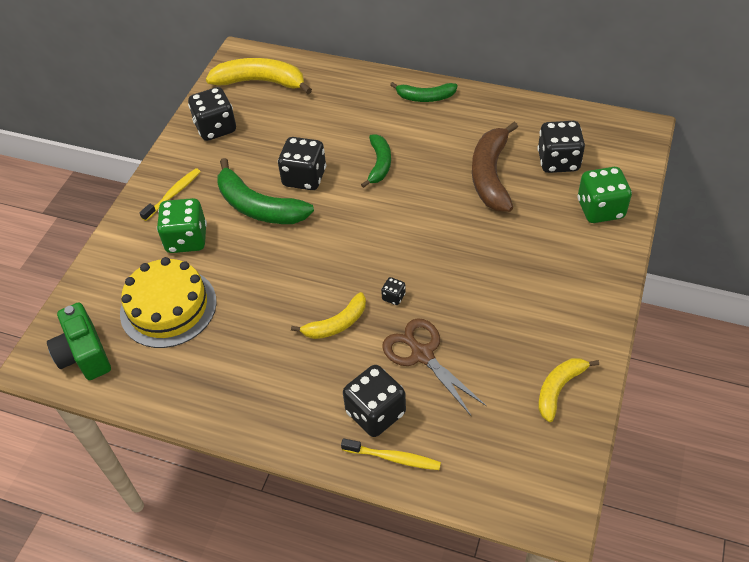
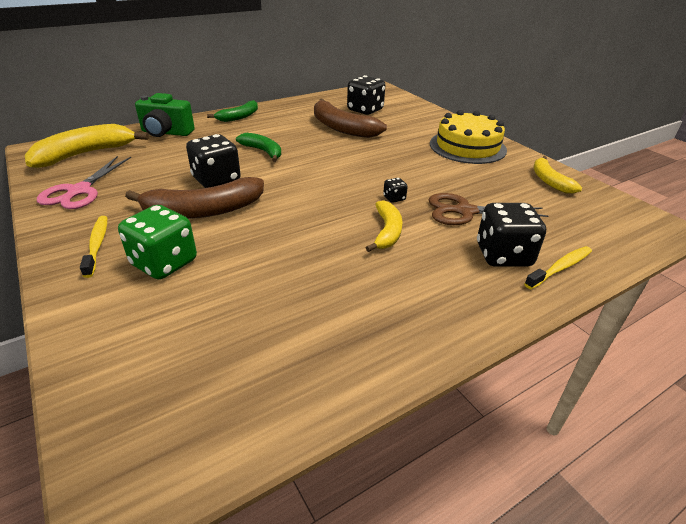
camera: 55 degrees left, 15 degrees down
(84, 355) = (184, 426): green camera -> green camera (166, 133)
(168, 307) = (225, 316): yellow cake -> yellow cake (467, 147)
(216, 128) = (79, 191): black dice -> pink scissors
(258, 206) = (203, 210): green banana -> brown banana
(600, 209) = (419, 116): green dice -> none

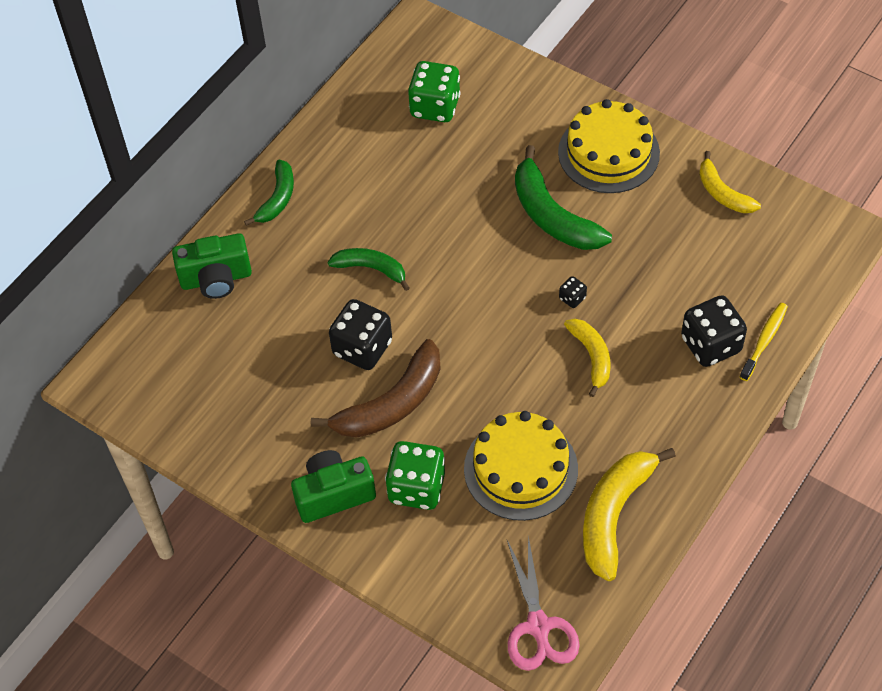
camera: 20 degrees left, 20 degrees up
(79, 191) = (231, 431): pink scissors -> pink scissors (538, 626)
(86, 154) = (163, 366): yellow banana -> yellow banana (614, 514)
(97, 245) = (333, 495): yellow toothbrush -> green camera
(265, 281) = (520, 469): none -> yellow cake
(341, 128) = (431, 170): brown banana -> none
(365, 110) = (435, 107): black dice -> green dice
(408, 160) = (552, 215): none -> green banana
(465, 211) = (653, 290): brown scissors -> none

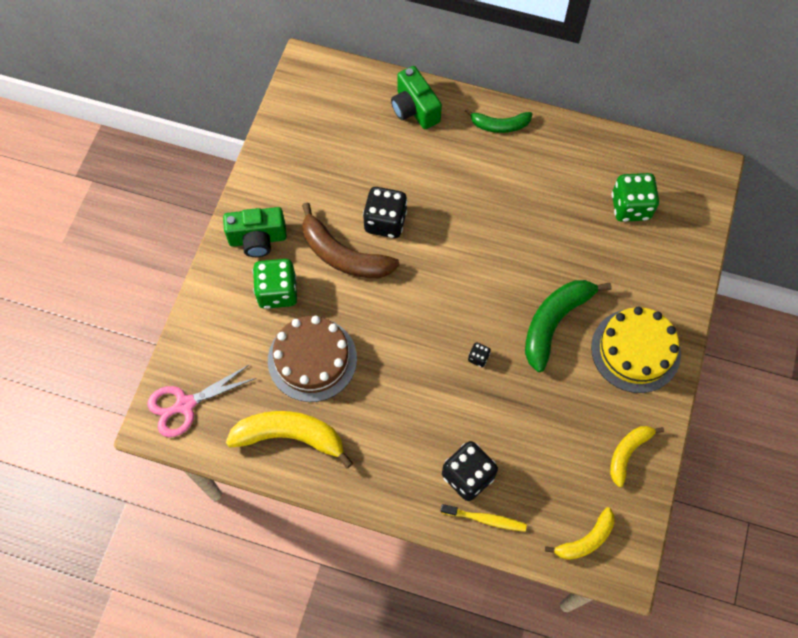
camera: 70 degrees right, 10 degrees up
(333, 495) = (258, 239): green camera -> green camera turned 120 degrees clockwise
(371, 269) = (457, 207): green banana -> none
(520, 469) = (312, 359): yellow cake -> brown cake
(591, 357) = (427, 386): yellow banana -> yellow banana (585, 540)

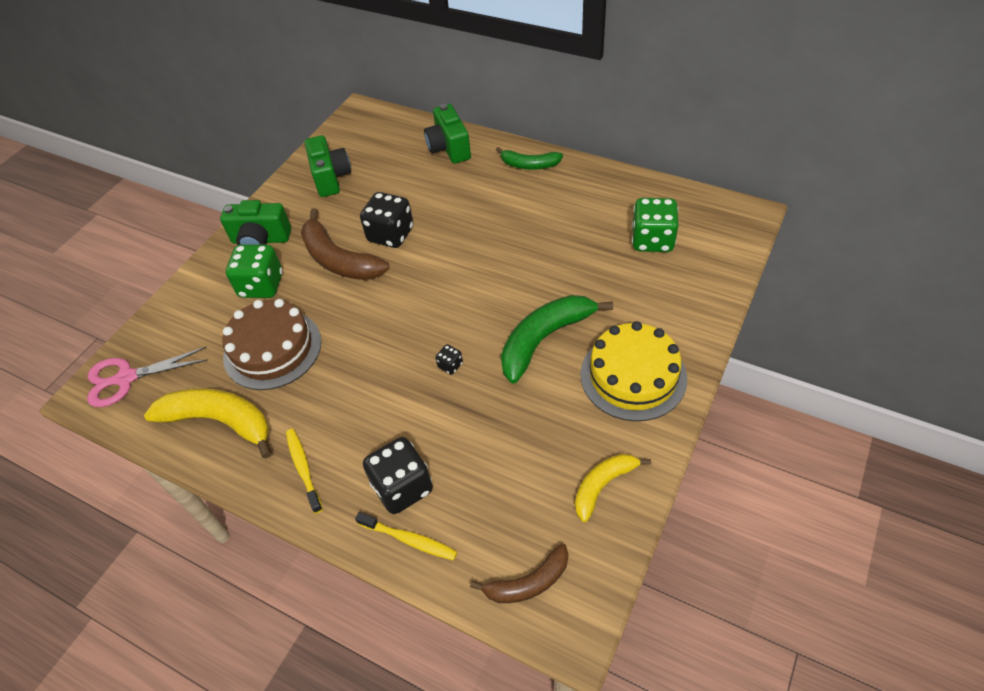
camera: 15 degrees right, 15 degrees down
(304, 156) = (331, 178): none -> green camera
(379, 471) = (303, 469): none -> yellow toothbrush
(585, 540) = (528, 582): yellow banana -> brown banana

